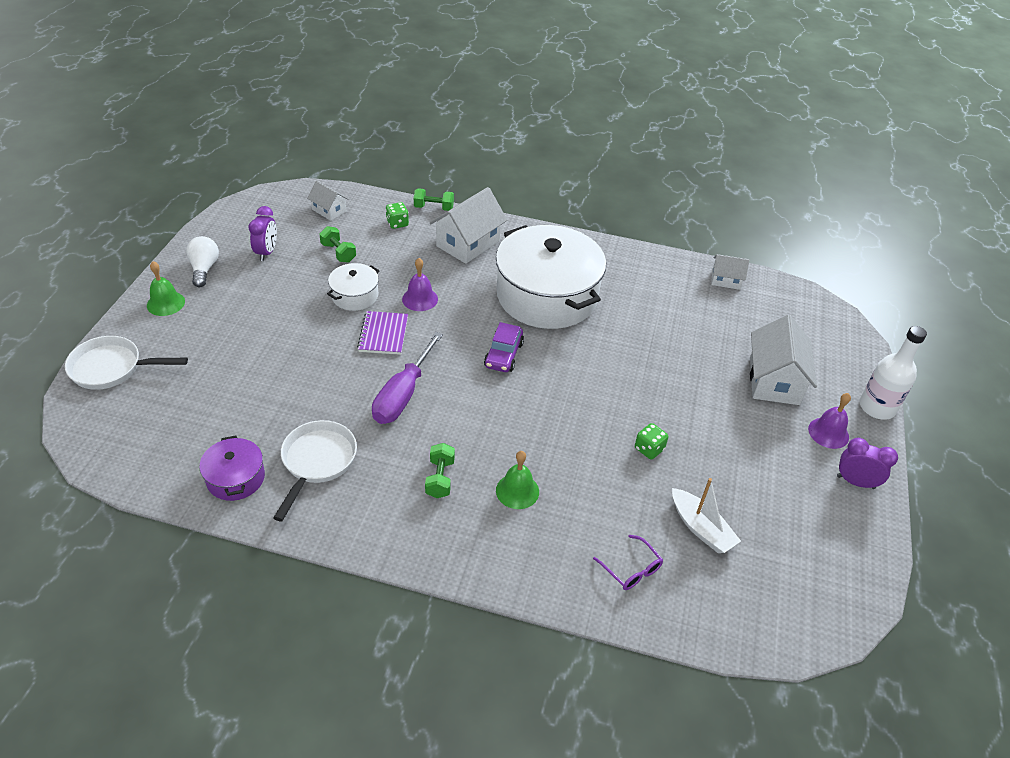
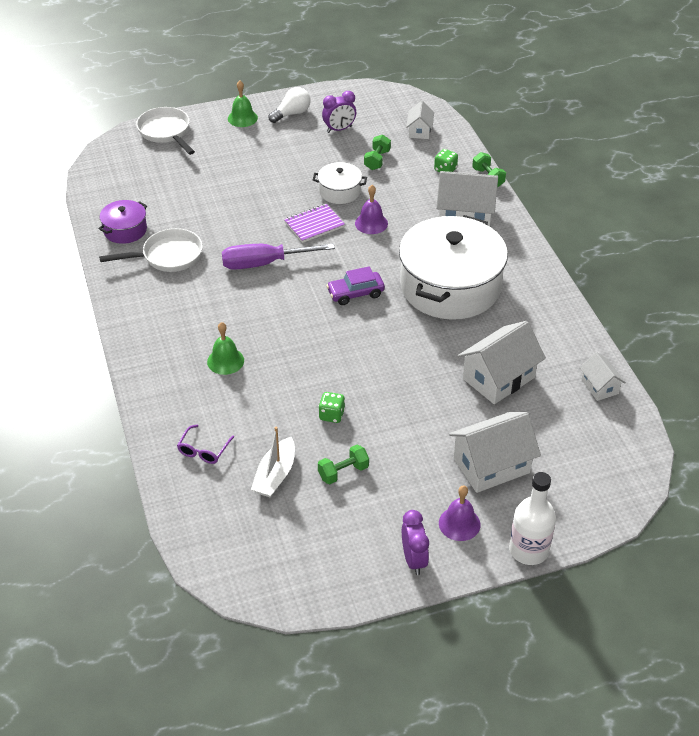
camera: 60 degrees right, 0 degrees up
(440, 478) = (203, 318): green dumbbell -> green dumbbell (343, 472)
(678, 326) = (498, 378): none -> white house

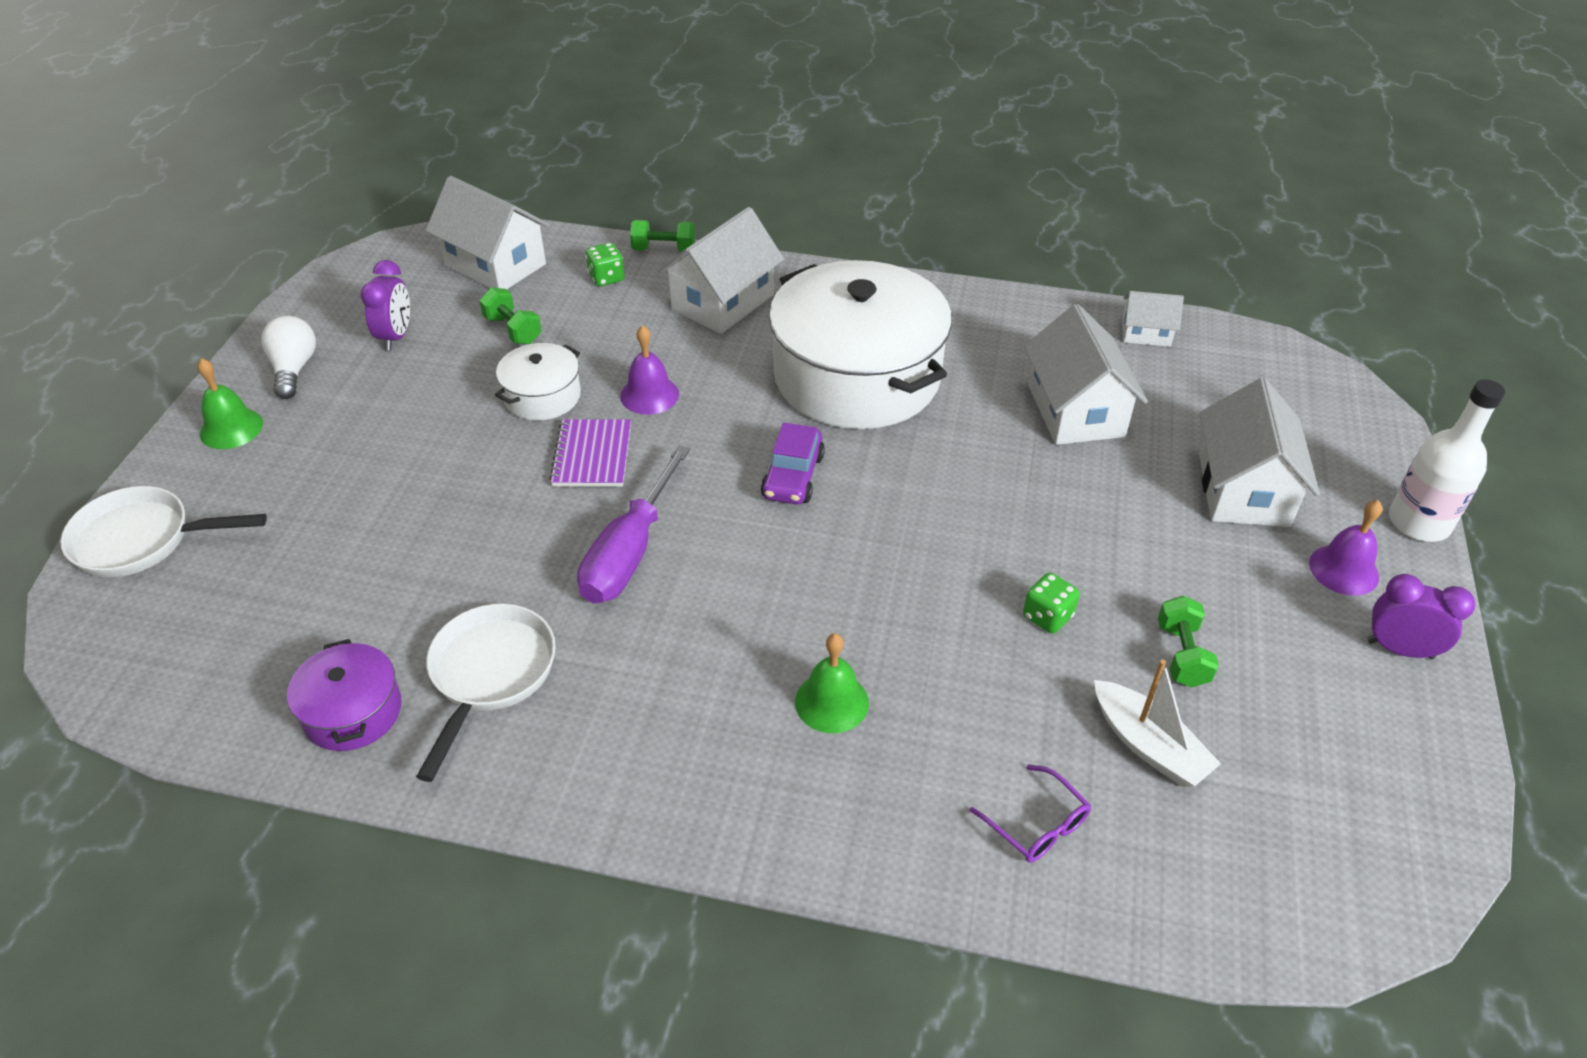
camera: 60 degrees left, 0 degrees up
(419, 131) = (495, 264): white house -> white house, size x1.83

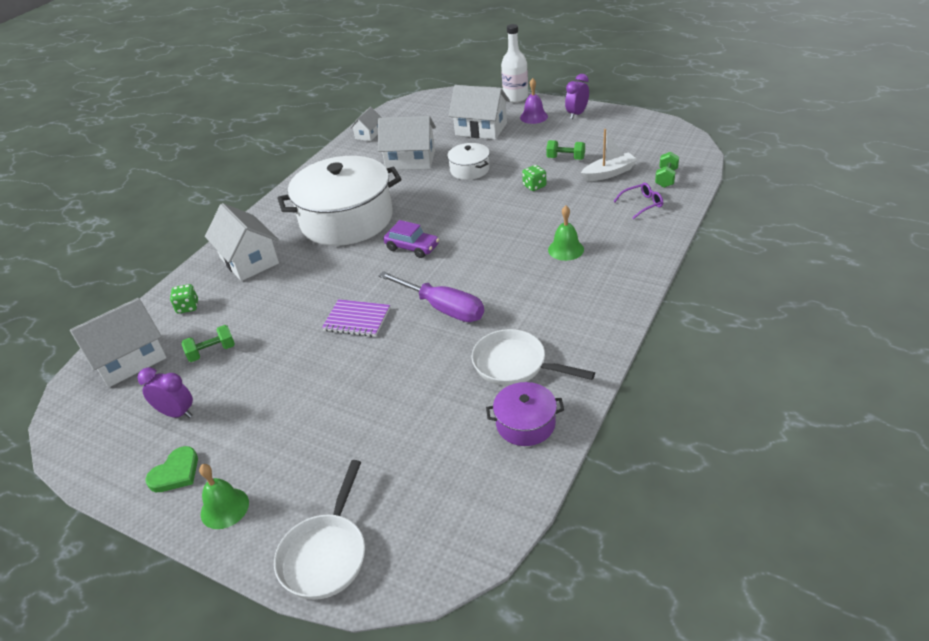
camera: 70 degrees left, 5 degrees down
(294, 369) = (176, 472): white light bulb -> green heart
(542, 396) = (290, 339): white pot -> white pot (469, 170)
(649, 395) = (316, 294): purple bell -> none
(664, 250) = (177, 281): green dumbbell -> green dumbbell (666, 178)

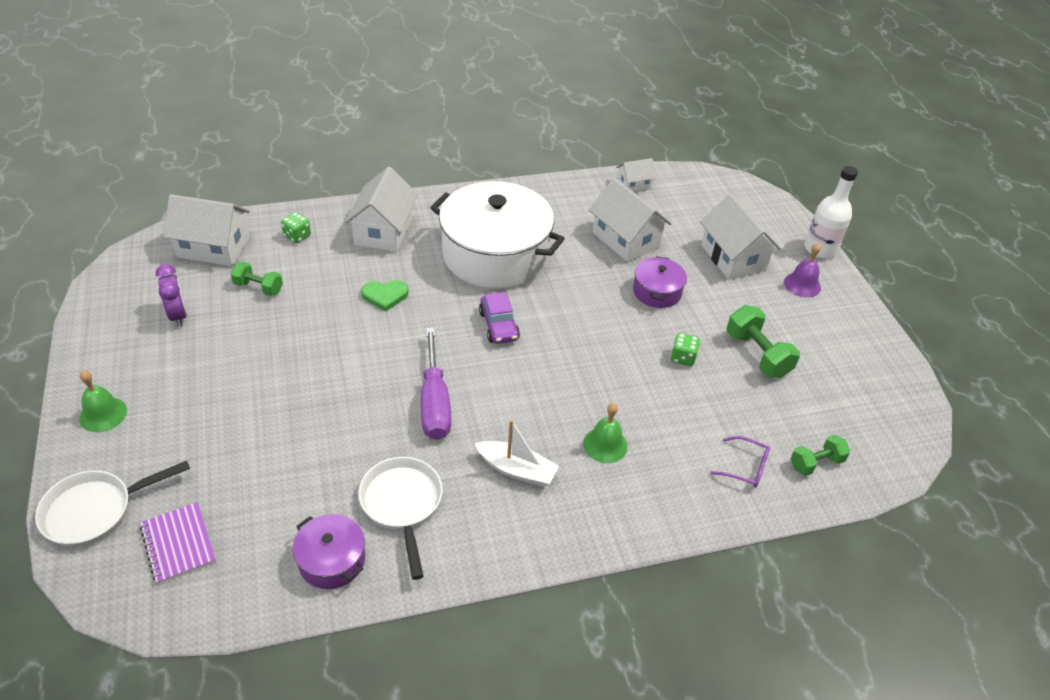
camera: 40 degrees right, 5 degrees up
(176, 472) = (119, 360): green heart -> green heart (385, 296)
(357, 319) = (370, 352): purple notebook -> purple notebook (179, 544)
(469, 170) = (657, 291): white pot -> purple pot
(565, 158) = (757, 354): green dumbbell -> green dumbbell, size x1.55
(577, 114) = (848, 316): purple clock -> none
(609, 173) = (770, 407): white boat -> white boat (516, 470)

